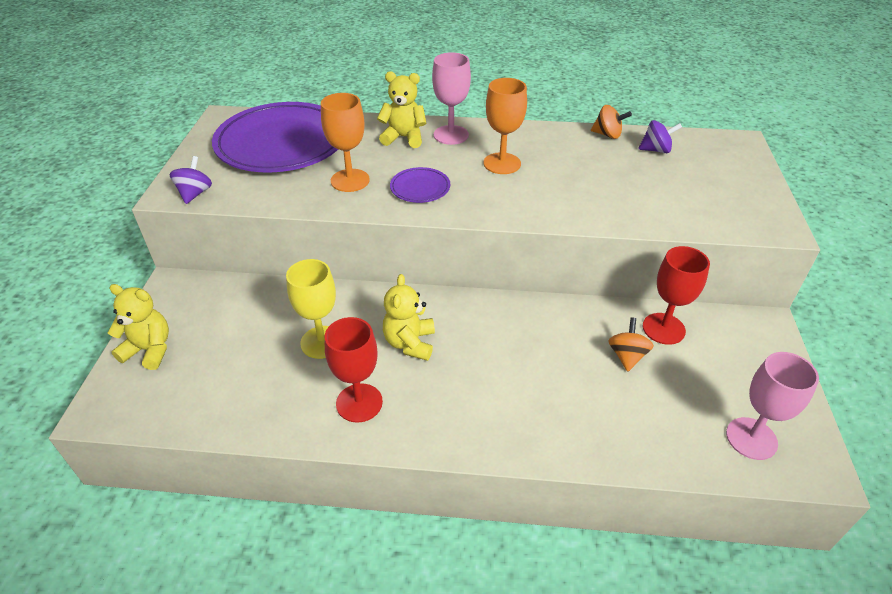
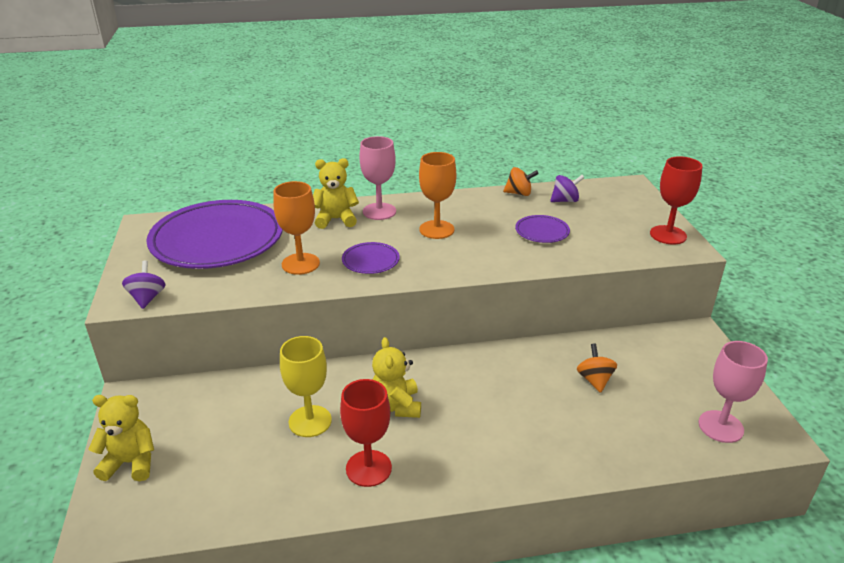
camera: 15 degrees left, 10 degrees down
(615, 182) = (542, 232): none -> purple plate
(663, 328) = (616, 352): red goblet -> red goblet (668, 235)

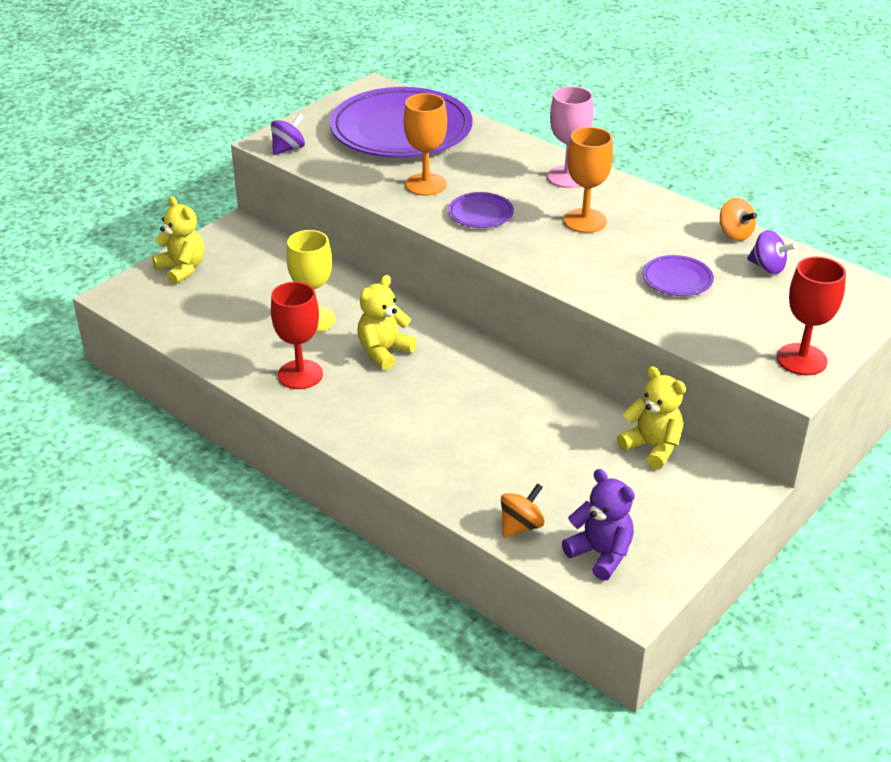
camera: 50 degrees right, 5 degrees up
(336, 219) = (518, 163): yellow teddy bear -> yellow teddy bear (652, 447)
(594, 380) = (565, 447): orange spinning top -> orange spinning top (521, 526)
(720, 426) = (600, 554): pink goblet -> purple teddy bear

